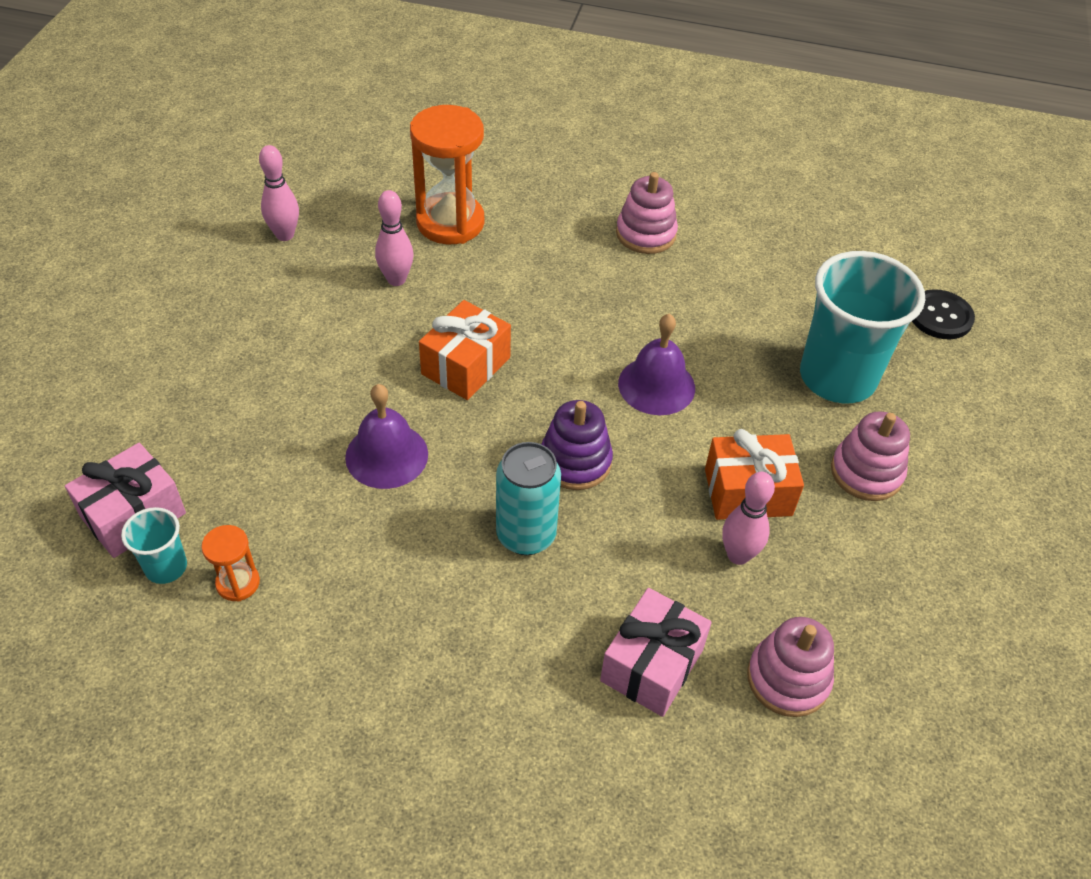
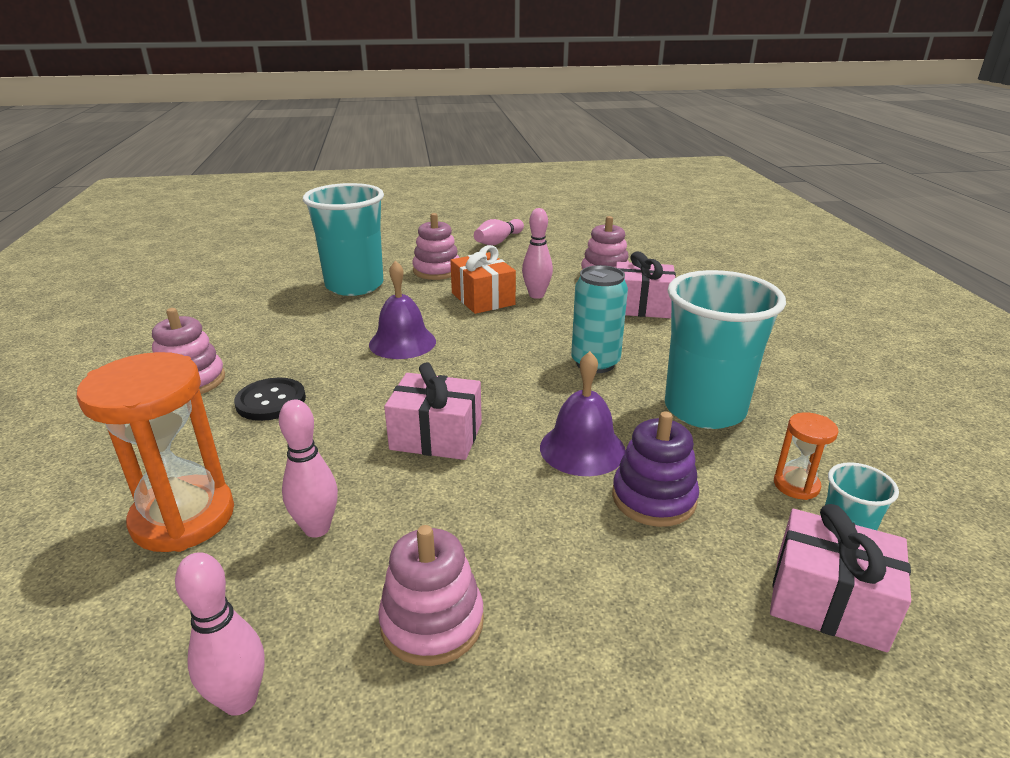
camera: 110 degrees left, 20 degrees down
(277, 313) = (432, 622): none -> pink stacking toy
(384, 585) = (704, 409): none -> turquoise cup
(466, 366) = (436, 436): orange gift -> pink gift
(575, 461) = (508, 359): purple stacking toy -> purple stacking toy (653, 498)
(940, 316) = (274, 263): black button -> black button (271, 401)
(981, 591) = (498, 241): none -> pink bowling pin

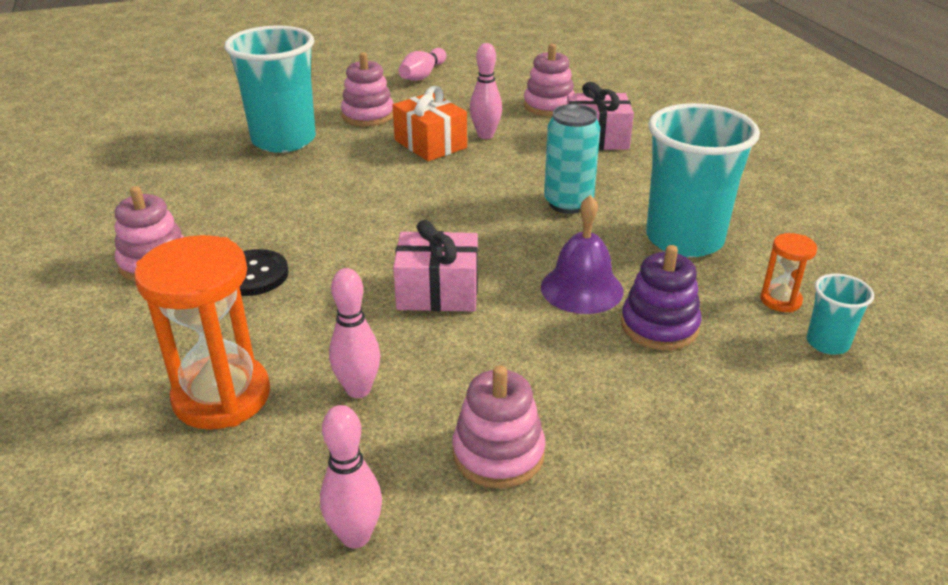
camera: 10 degrees left, 5 degrees up
(402, 342) = (364, 200): purple bell -> none
(828, 601) = (824, 393): pink gift -> none

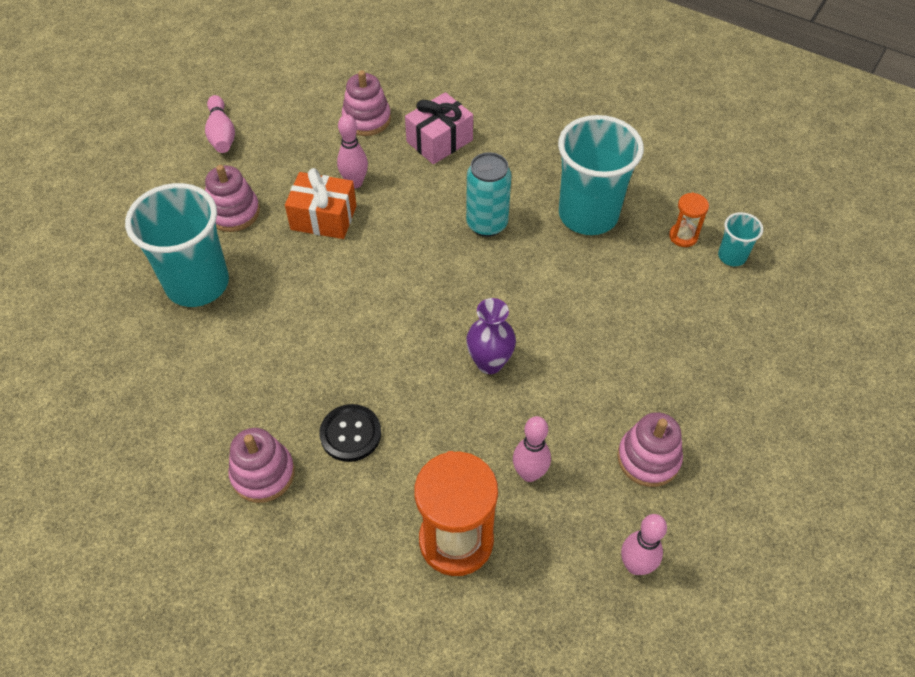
camera: 40 degrees left, 20 degrees up
(438, 292) = (489, 363): pink gift -> purple vase
(581, 288) = (570, 300): purple bell -> none
(659, 326) = (640, 302): purple stacking toy -> none

